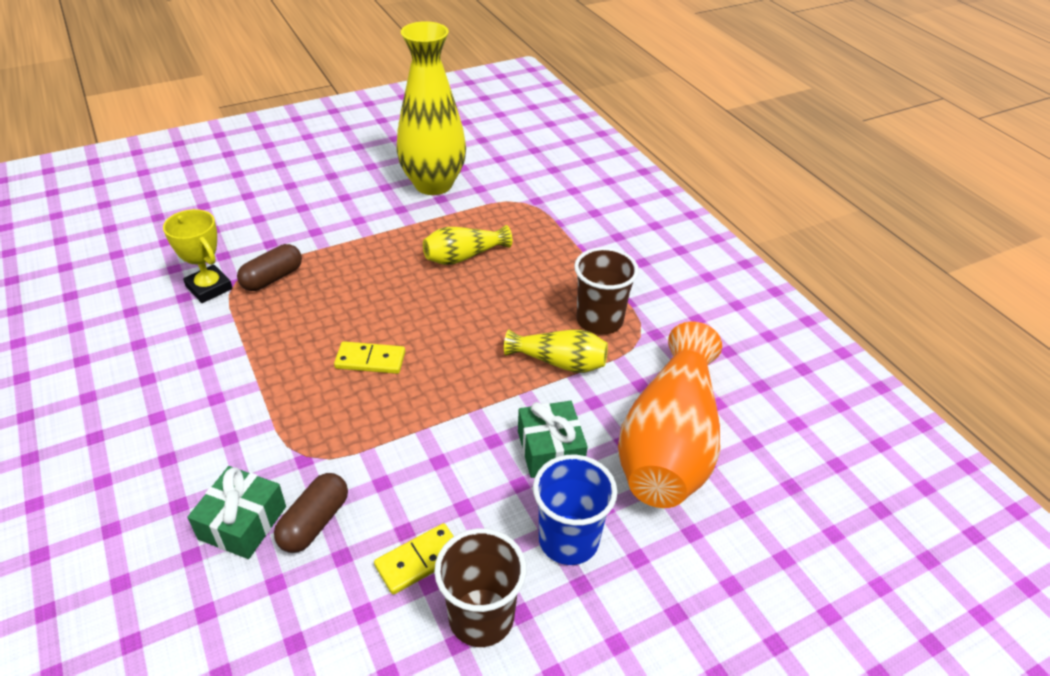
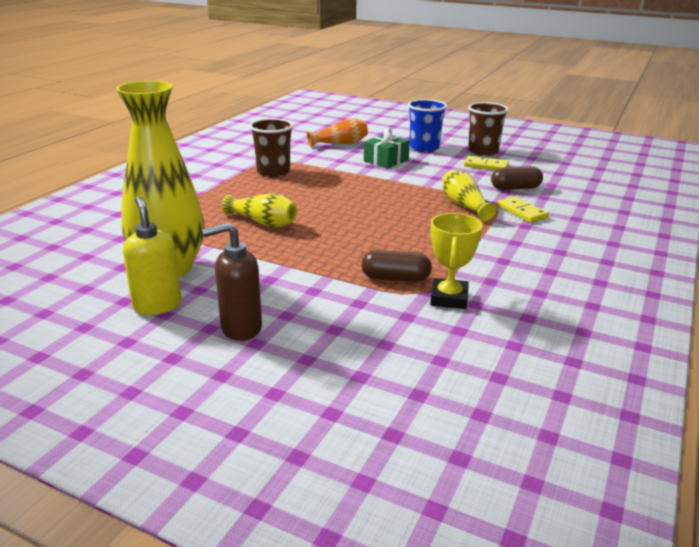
camera: 125 degrees left, 15 degrees down
(242, 522) = (549, 201): green gift -> none
(313, 185) = (240, 328): none -> brown soap dispenser
(370, 360) = (406, 214): yellow domino -> yellow domino (521, 212)
(385, 166) = (157, 305): none -> yellow soap dispenser
(559, 362) = (324, 172): yellow vase -> yellow vase (464, 205)
(669, 442) = (340, 144): orange vase -> orange vase, size x0.50

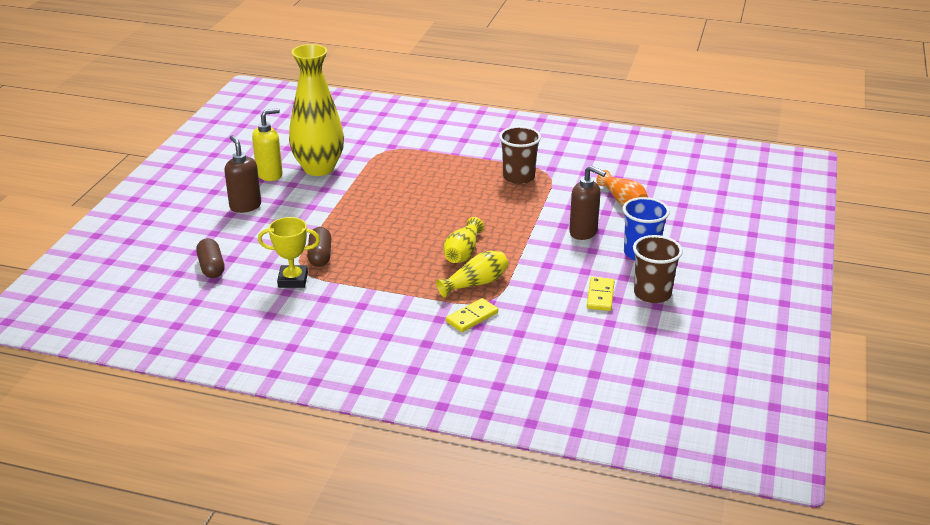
camera: 80 degrees right, 5 degrees up
(263, 222) = (404, 189): yellow vase -> yellow vase (463, 252)
(386, 160) = (583, 232): green gift -> brown soap dispenser
(515, 188) = (537, 315): brown capsule -> brown capsule (211, 267)

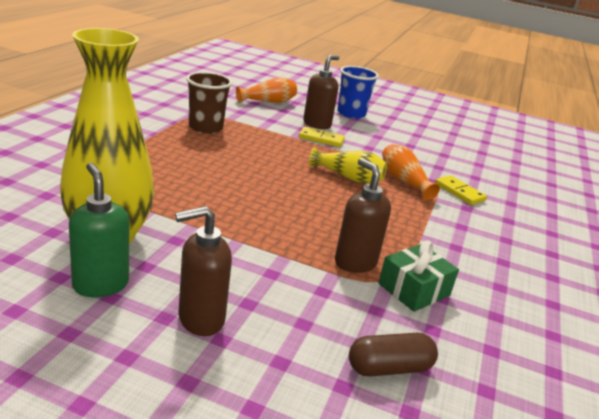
camera: 90 degrees left, 5 degrees down
(270, 174) = (100, 284): yellow soap dispenser -> green soap dispenser
(293, 280) = (414, 289): yellow trophy -> green gift
(320, 256) = (355, 262): brown capsule -> brown soap dispenser
(475, 283) = (404, 181): yellow vase -> orange vase
(600, 296) = (413, 138): yellow domino -> yellow domino (321, 139)
(652, 294) = (407, 123): brown cup -> none

